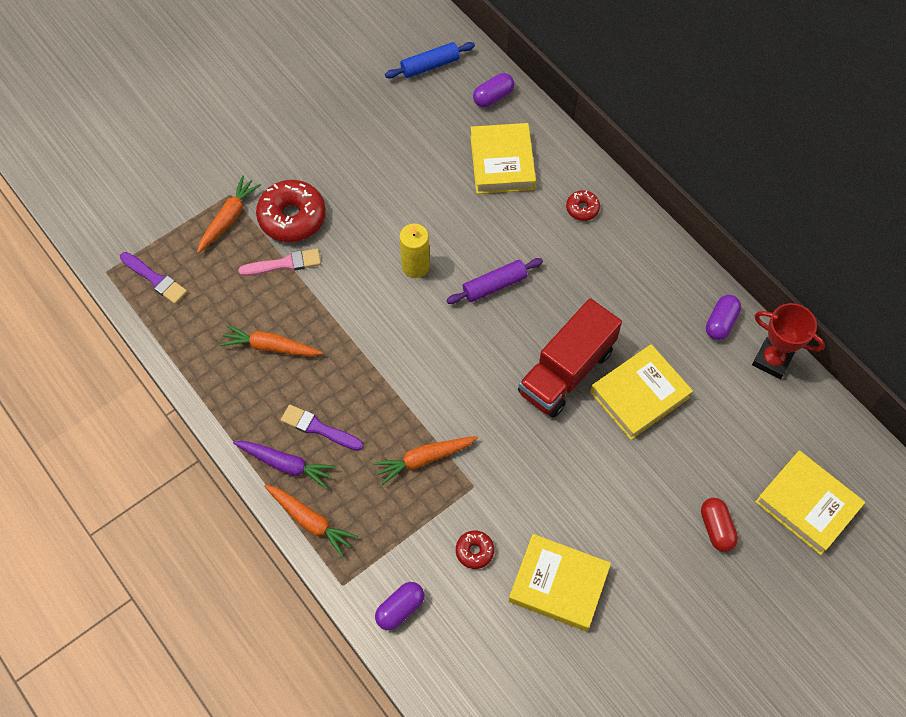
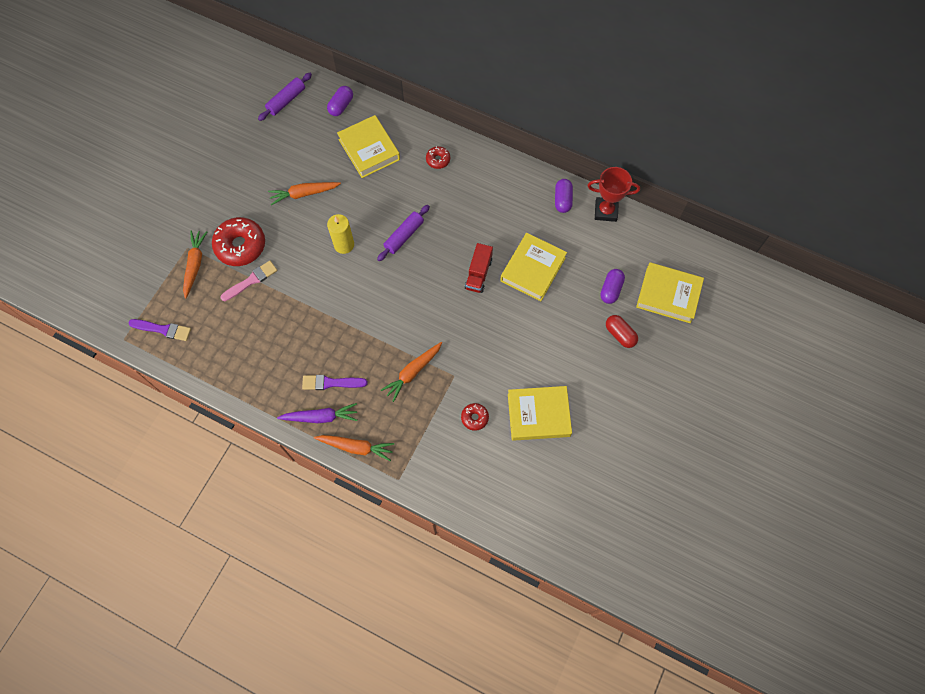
camera: 25 degrees left, 5 degrees up
(270, 347) = (270, 342): orange carrot -> orange carrot (304, 194)
(400, 609) = (444, 477): purple capsule -> purple capsule (611, 290)
(430, 66) = (286, 100): blue rolling pin -> purple rolling pin
(566, 371) = (478, 274): red truck -> red truck, size x0.56

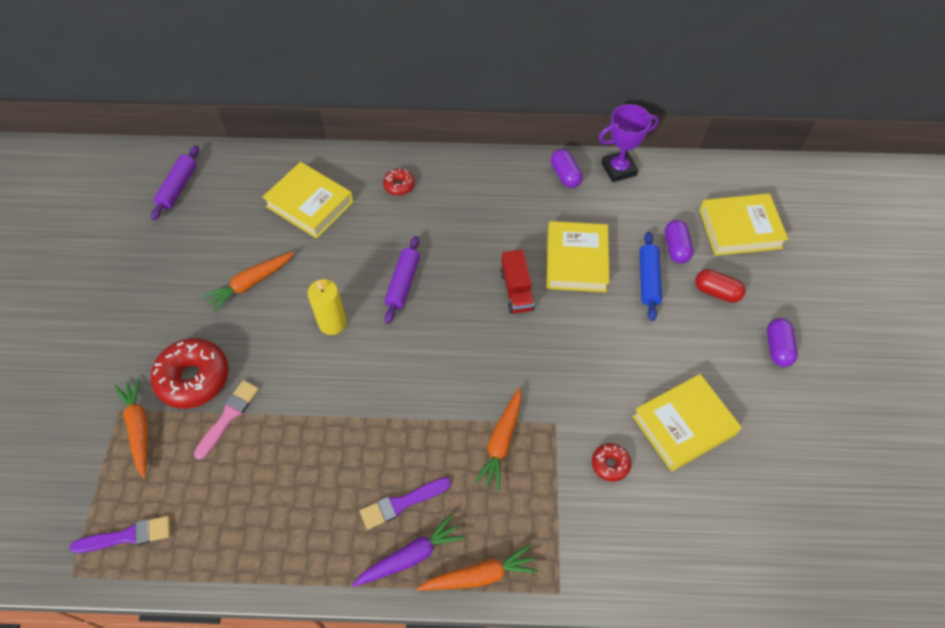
camera: 25 degrees left, 10 degrees down
(341, 106) = (251, 169): purple capsule -> purple capsule (777, 348)
(576, 305) = (648, 280): none -> blue rolling pin
(605, 211) = (618, 169): red trophy -> purple trophy

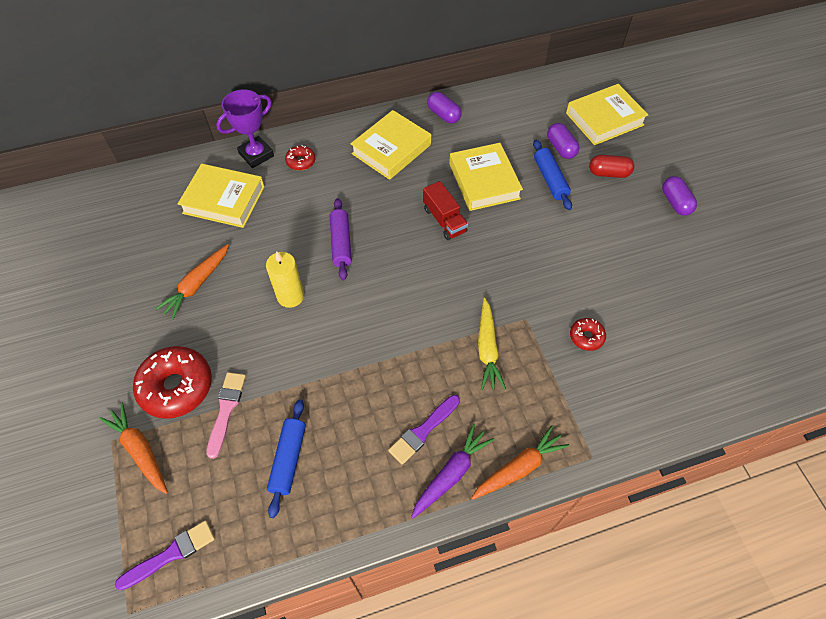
camera: 20 degrees left, 0 degrees up
(178, 187) = (86, 220): purple rolling pin -> none
(265, 485) = (288, 459): none -> blue rolling pin
(501, 442) = (487, 349): orange carrot -> yellow carrot
(618, 169) = (486, 98): purple trophy -> purple trophy (256, 155)
(683, 425) = (630, 286): yellow book -> yellow book (391, 149)

